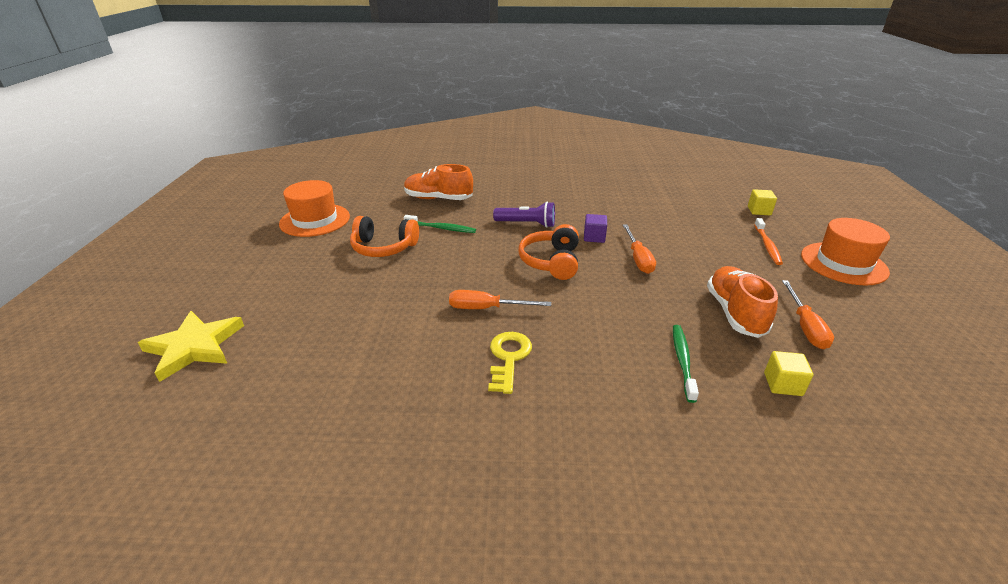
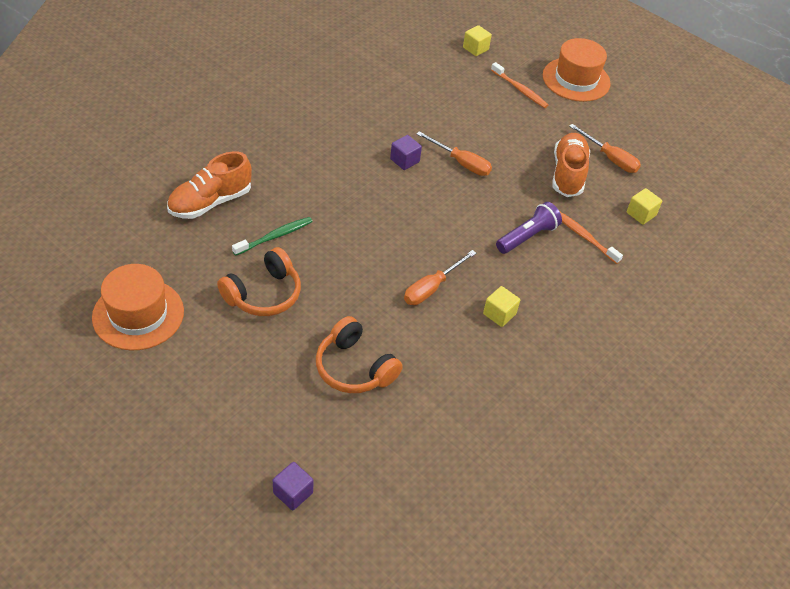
camera: 55 degrees left, 15 degrees up
(194, 347) = (293, 493): yellow star -> purple cube
(508, 358) = (499, 314): yellow key -> yellow cube
(527, 224) = (335, 181): purple flashlight -> purple flashlight (527, 237)
(551, 262) = (411, 210): orange headphones -> orange headphones (354, 368)
(682, 361) = (584, 236): green toothbrush -> orange toothbrush
(735, 313) = (568, 174): orange shoe -> orange shoe turned 60 degrees clockwise

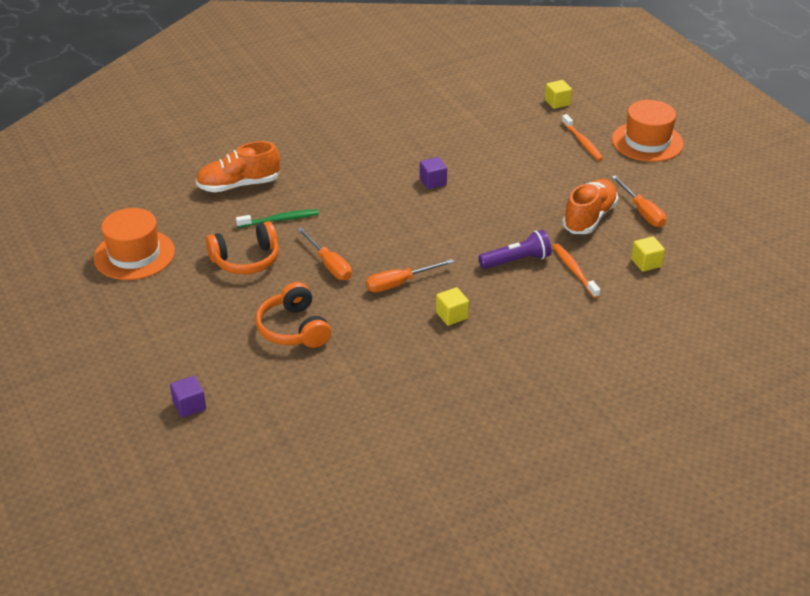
camera: 25 degrees right, 10 degrees down
(461, 163) = (486, 192): orange screwdriver -> orange screwdriver (329, 265)

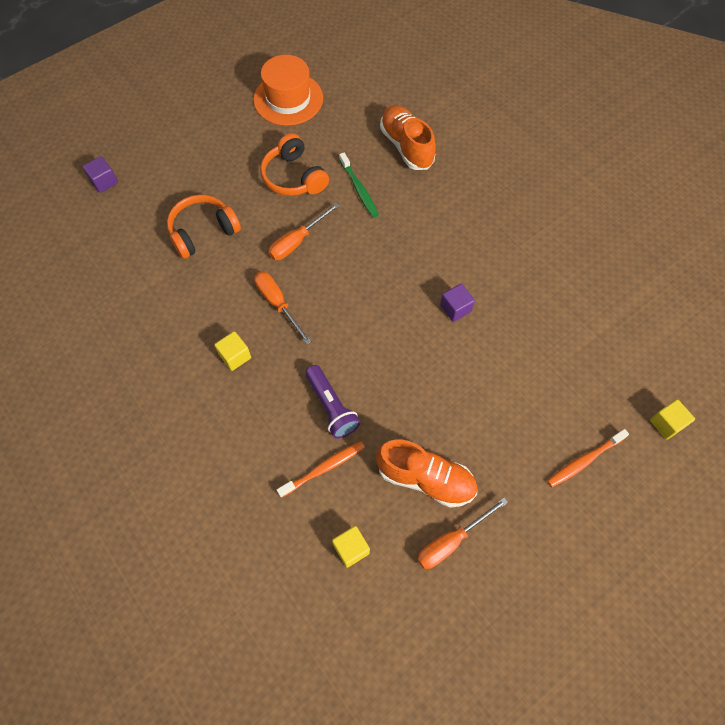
camera: 80 degrees right, 25 degrees up
(647, 142) = (611, 543): orange hat -> none

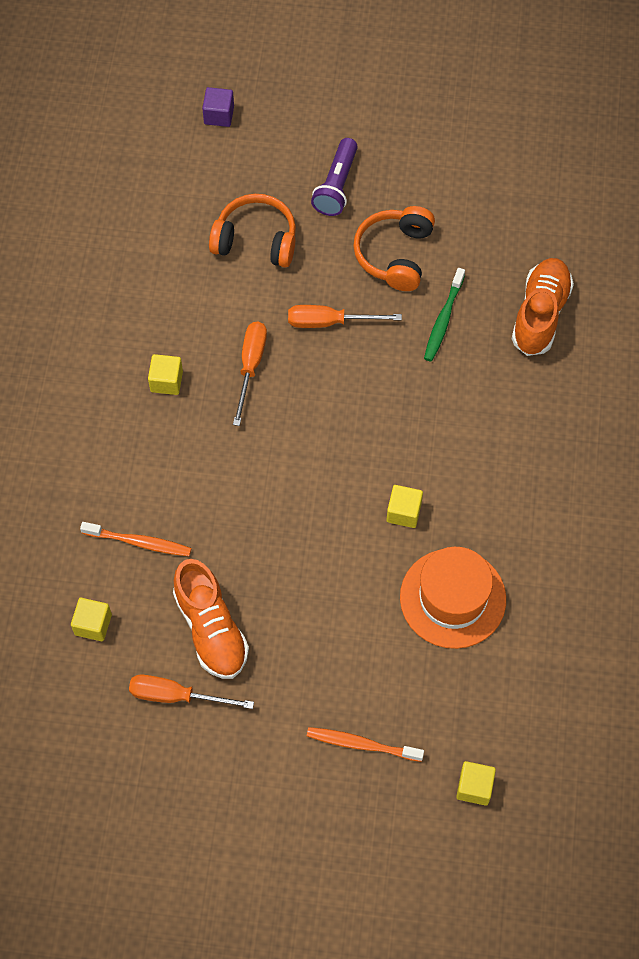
camera: 45 degrees right, 0 degrees up
(288, 99) = (477, 166): orange hat -> orange hat (452, 598)
(331, 407) = (199, 498): purple flashlight -> purple flashlight (336, 186)
(455, 308) = (404, 512): purple cube -> yellow cube

